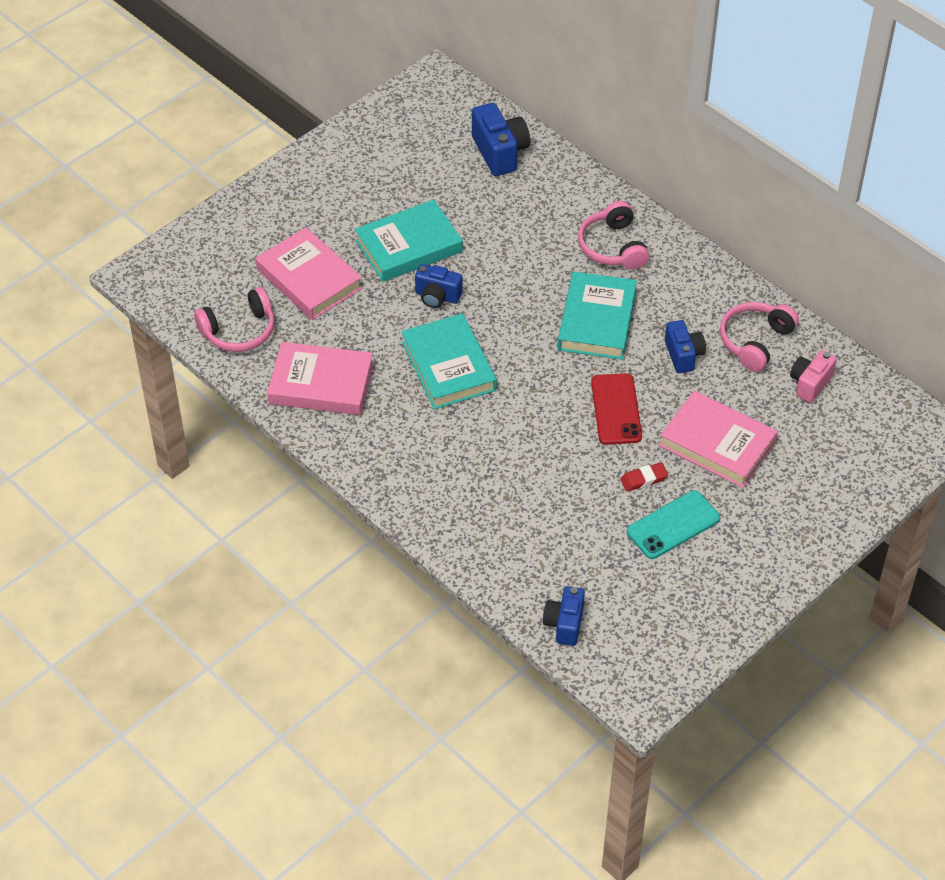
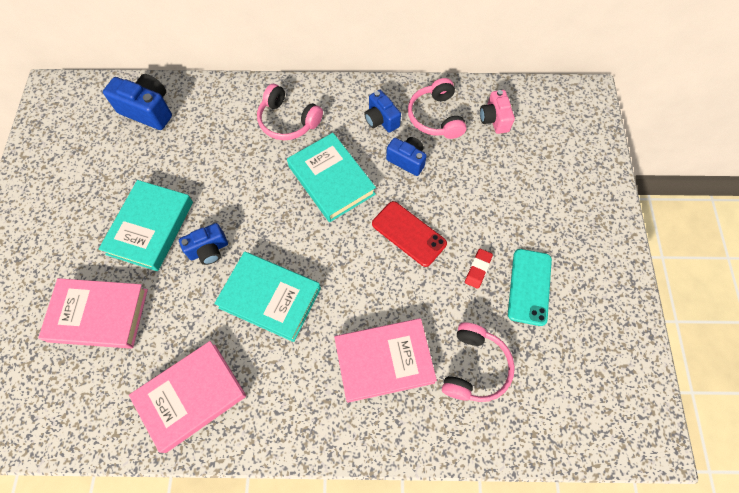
camera: 45 degrees left, 15 degrees up
(239, 331) = (82, 408): pink headphones -> pink headphones (474, 367)
(564, 624) = (550, 431): blue camera -> blue camera (381, 120)
(717, 444) = (490, 204): pink book -> pink book (384, 361)

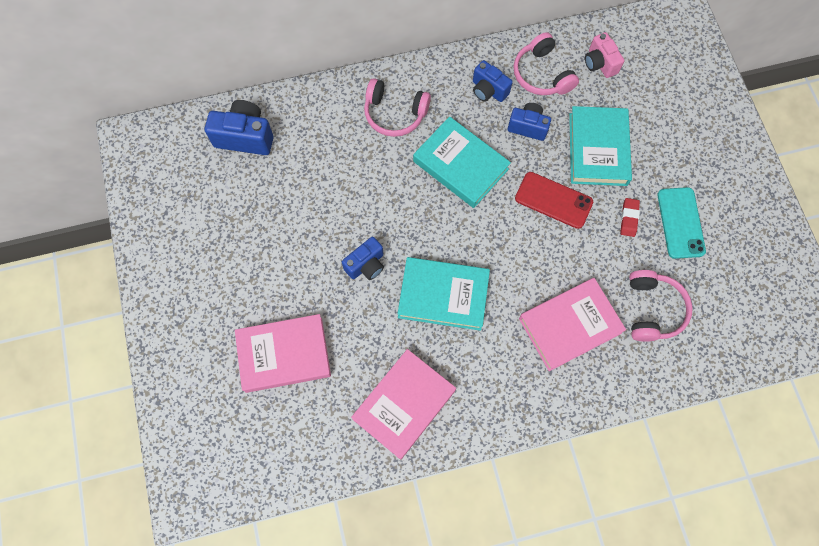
camera: 15 degrees left, 5 degrees up
(150, 228) = (299, 258): turquoise book -> turquoise book (598, 149)

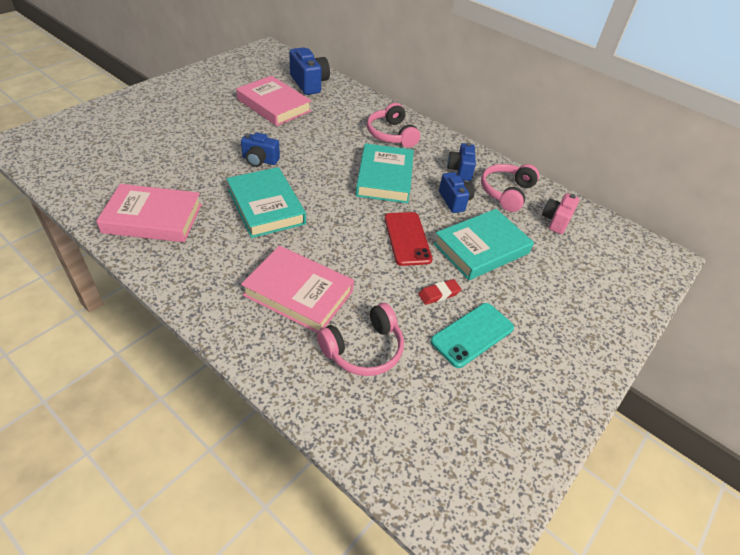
camera: 50 degrees right, 25 degrees down
(284, 355) = (158, 147): pink book -> pink book (274, 105)

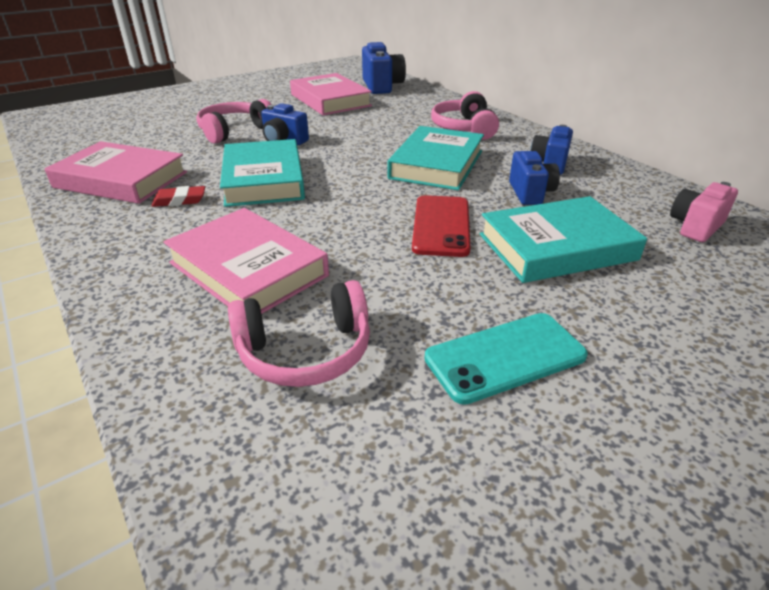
camera: 20 degrees right, 10 degrees down
(439, 294) = (465, 295): red eraser -> red eraser (179, 200)
(506, 192) = (616, 190): pink headphones -> pink headphones (234, 131)

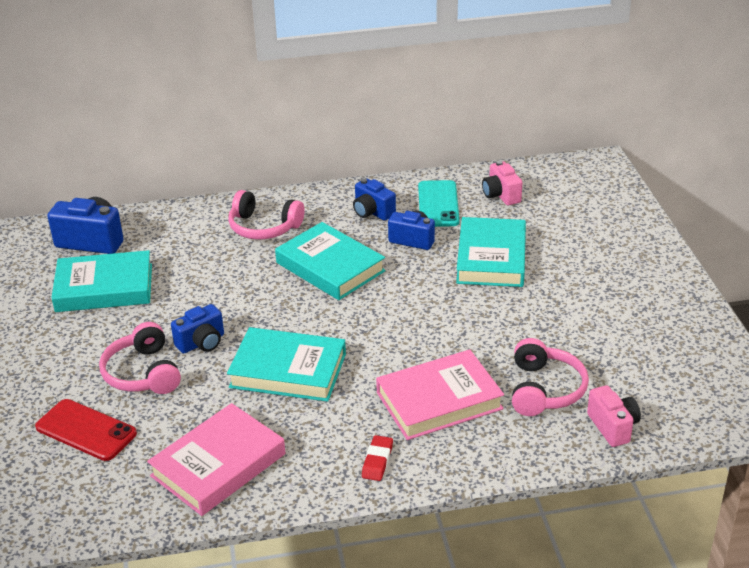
camera: 65 degrees left, 0 degrees up
(179, 200) = (296, 427): red eraser -> red eraser (377, 461)
(238, 453) = (613, 427): none -> pink camera
(330, 100) = (104, 288): pink book -> turquoise book
(441, 226) = (434, 296): red phone -> red phone (86, 430)
(505, 357) = (584, 318): turquoise phone -> turquoise phone (438, 204)

